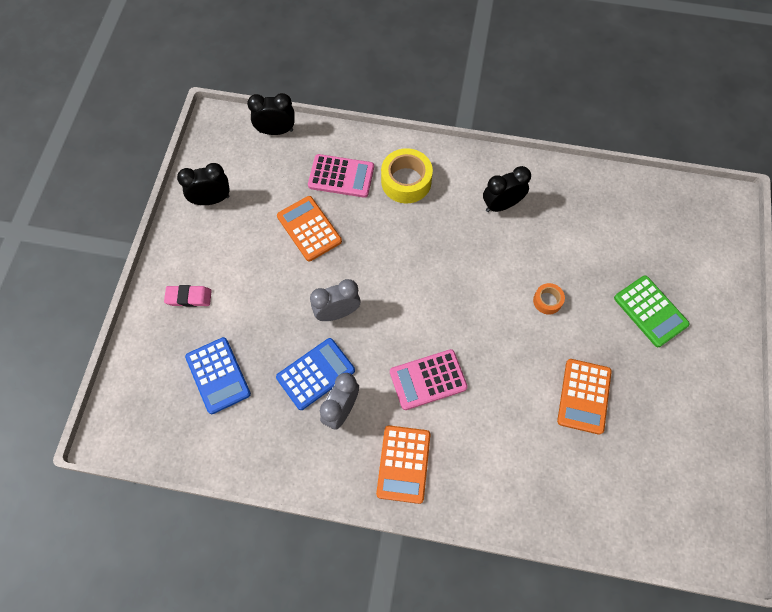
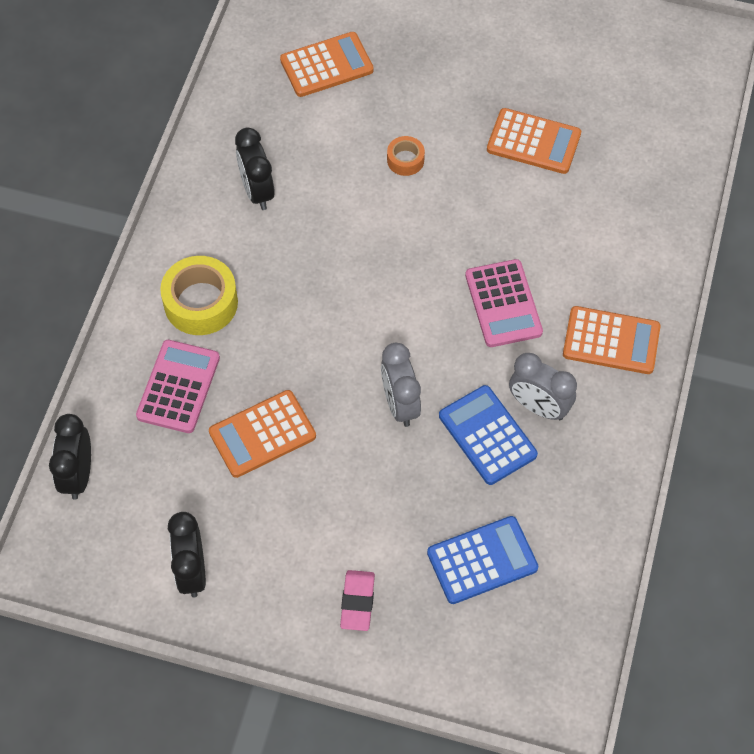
camera: 85 degrees left, 5 degrees down
(624, 239) = (327, 65): none -> orange calculator
(650, 311) = (429, 57): green calculator -> none

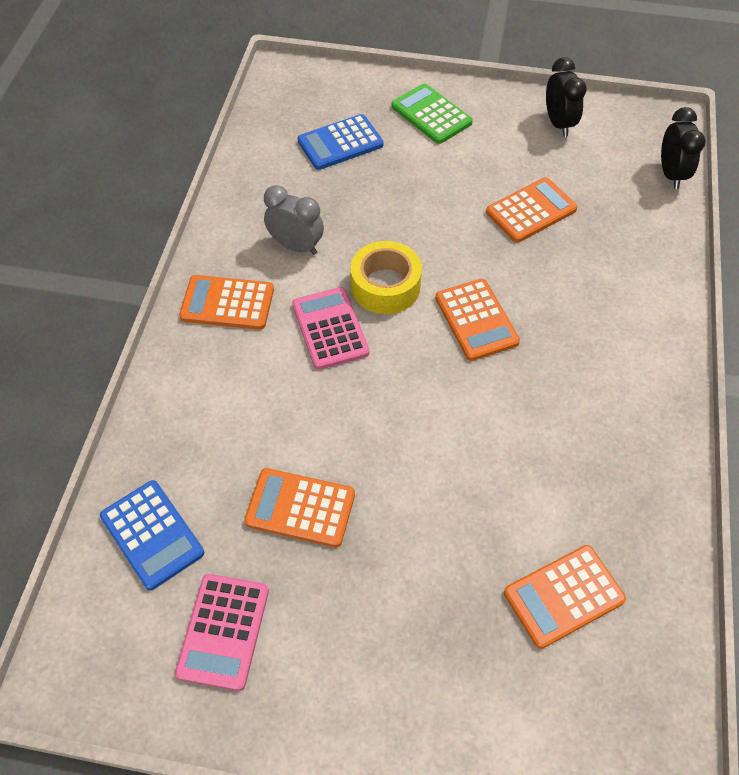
camera: 175 degrees right, 5 degrees down
(178, 387) = (614, 240): pink calculator -> pink calculator (223, 631)
(201, 303) = (620, 309): yellow tape -> yellow tape (385, 286)
(257, 191) = (600, 424): black clock -> none
(352, 302) = (476, 320): none -> orange calculator
(357, 602) = (431, 115): pink eraser -> green calculator
(400, 404) = (418, 240): grey clock -> none
(405, 160) = (446, 473): orange tape -> none
(487, 435) = (340, 222): blue calculator -> blue calculator (152, 535)

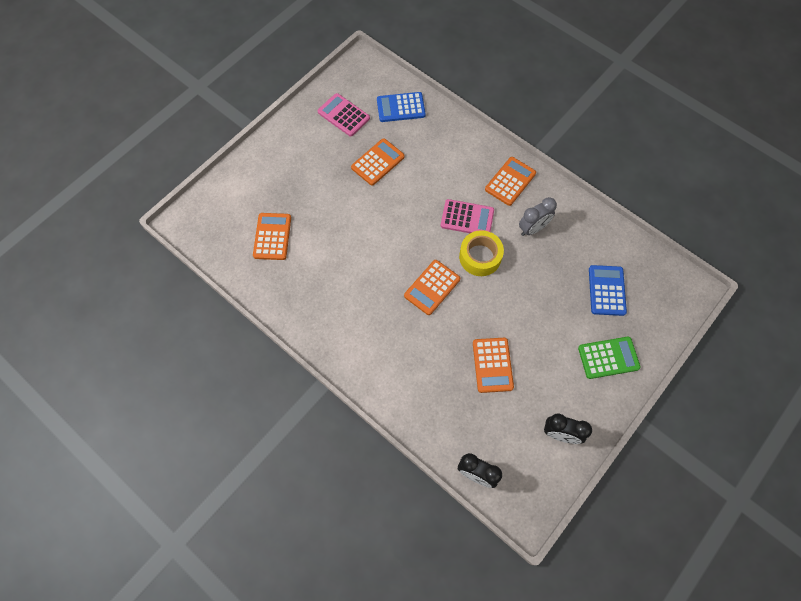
camera: 120 degrees right, 10 degrees up
(476, 320) = (432, 287): orange calculator -> orange calculator turned 60 degrees counterclockwise

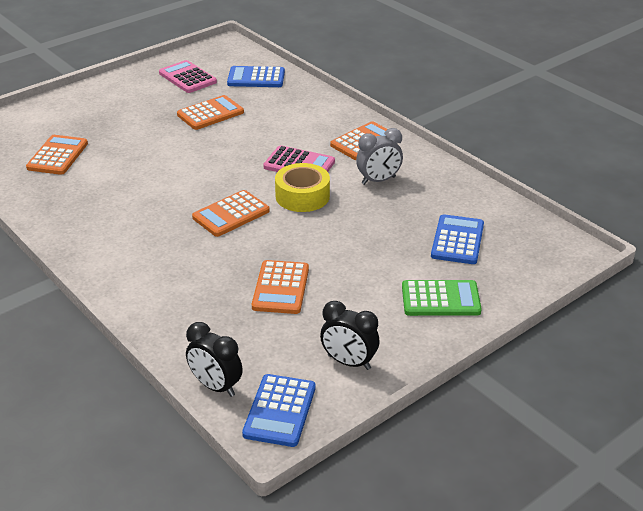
camera: 10 degrees right, 30 degrees down
(526, 490) = (279, 411): none -> blue calculator

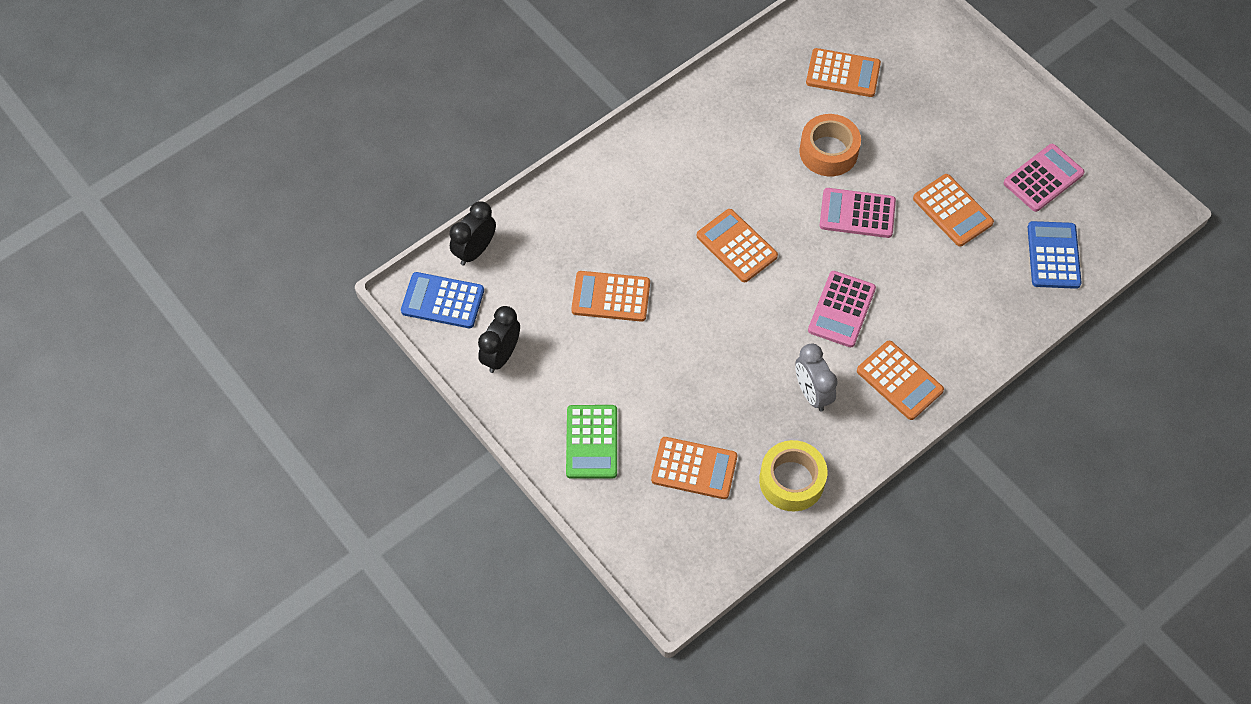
camera: 90 degrees right, 25 degrees up
(139, 165) = (828, 152): none -> orange tape
(206, 154) = (857, 213): none -> pink calculator
(302, 196) = (775, 314): yellow tape -> yellow tape (791, 481)
(457, 240) = (694, 468): blue calculator -> orange calculator

